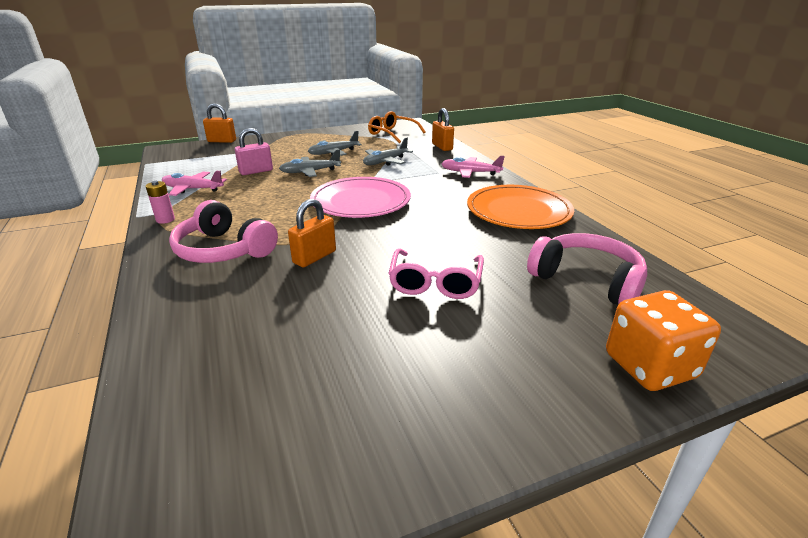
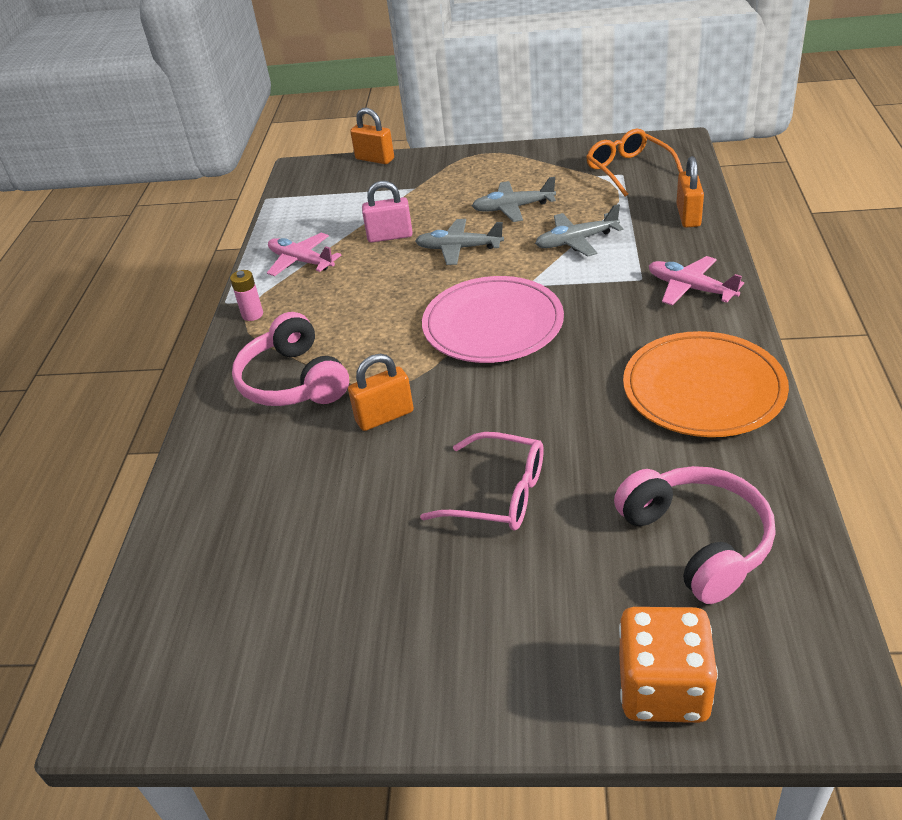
camera: 30 degrees right, 10 degrees up
(435, 283) = (499, 494): pink glasses -> pink glasses turned 105 degrees counterclockwise

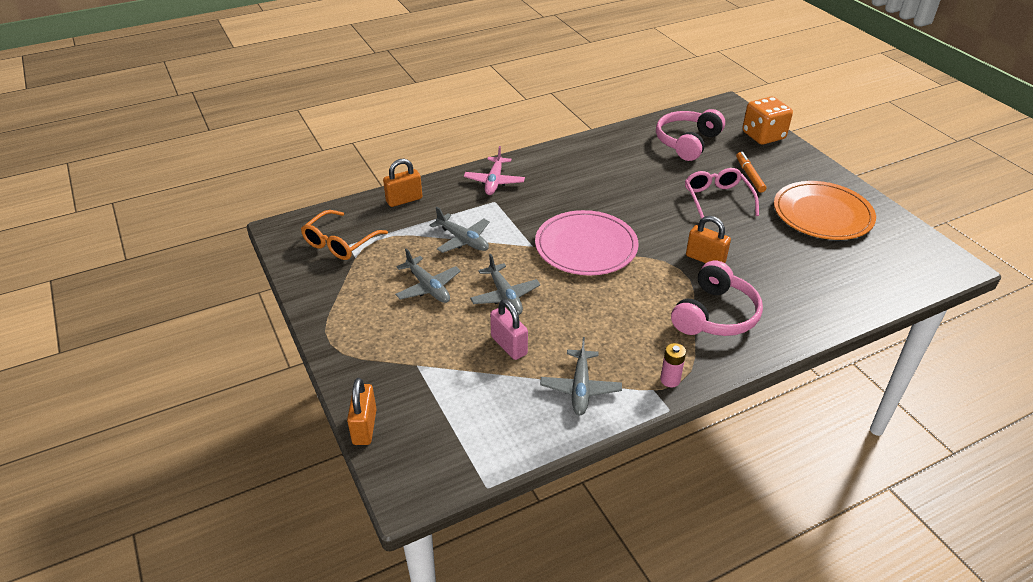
camera: 125 degrees left, 0 degrees up
(301, 261) = (580, 388): pink plane -> grey plane
(535, 575) = (749, 175): none -> orange marker
(703, 389) = (585, 160): orange plate -> orange plate (822, 214)

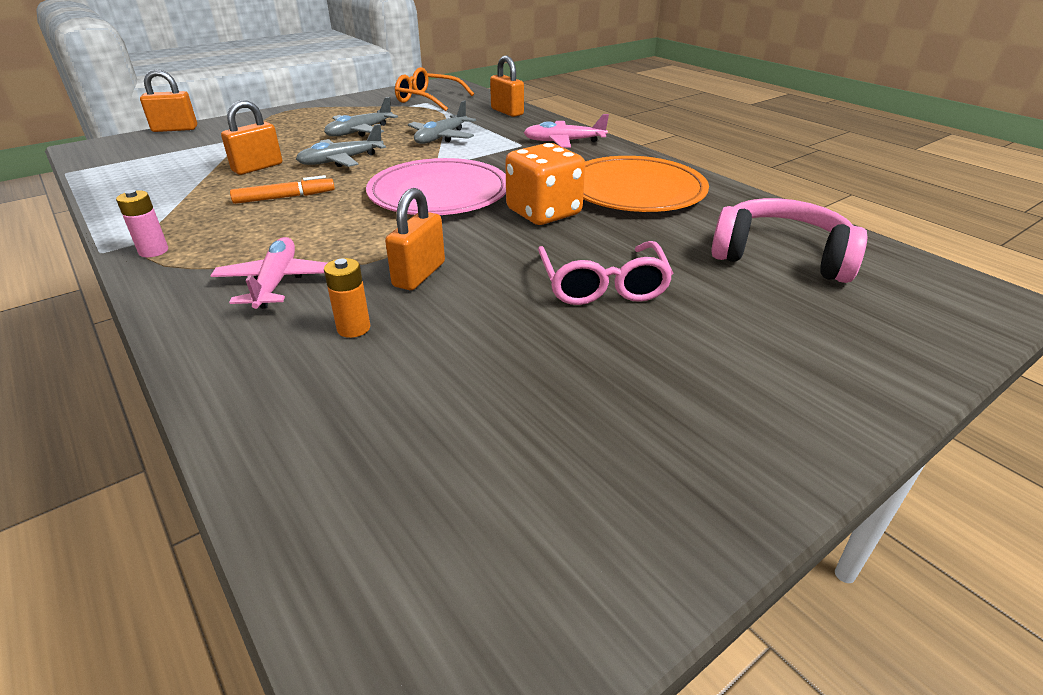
camera: 80 degrees right, 5 degrees down
(509, 345) = (257, 167): pink padlock -> orange padlock
(580, 388) = (171, 202): grey plane -> none
(714, 315) = (277, 282): pink headphones -> pink plane
(717, 199) = (602, 285): pink glasses -> pink glasses turned 105 degrees clockwise
(749, 175) = (712, 322): orange marker -> orange marker (285, 197)
(763, 136) = (904, 344): orange dice -> orange dice (543, 212)
(763, 282) = (353, 328): none -> orange battery
(822, 214) = (610, 419): orange plate -> orange plate (635, 190)

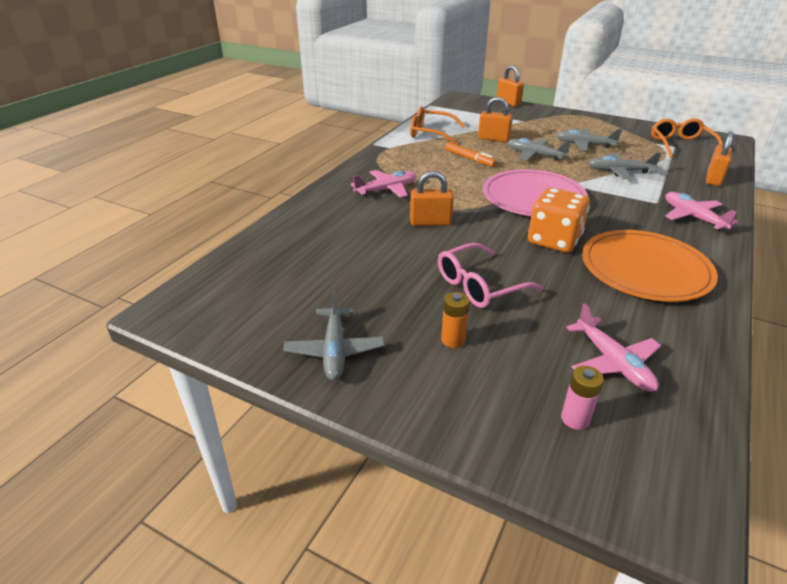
camera: 65 degrees right, 0 degrees up
(153, 251) = (385, 153): pink battery -> pink battery (575, 419)
(158, 199) = (430, 133): none -> orange glasses
(353, 328) = (366, 222): orange battery -> orange battery (453, 340)
(693, 455) = (334, 350): none -> grey plane
(781, 257) = (613, 363): pink headphones -> pink plane

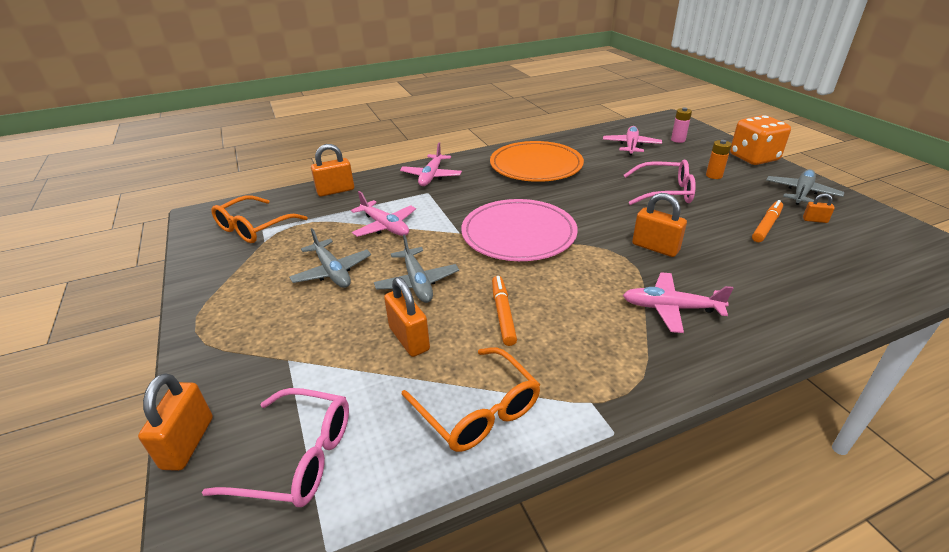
camera: 140 degrees left, 0 degrees up
(311, 306) = (815, 220): none -> orange padlock
(356, 279) = (766, 226): none -> orange marker
(470, 110) = (298, 457): none -> pink glasses
(554, 240) = (564, 198): orange dice -> orange dice (753, 158)
(619, 171) = (385, 226): grey plane -> pink plane

